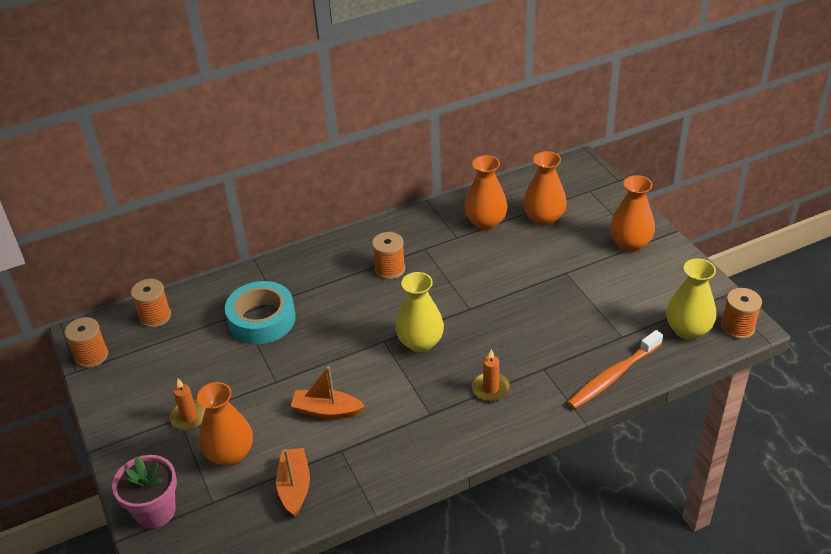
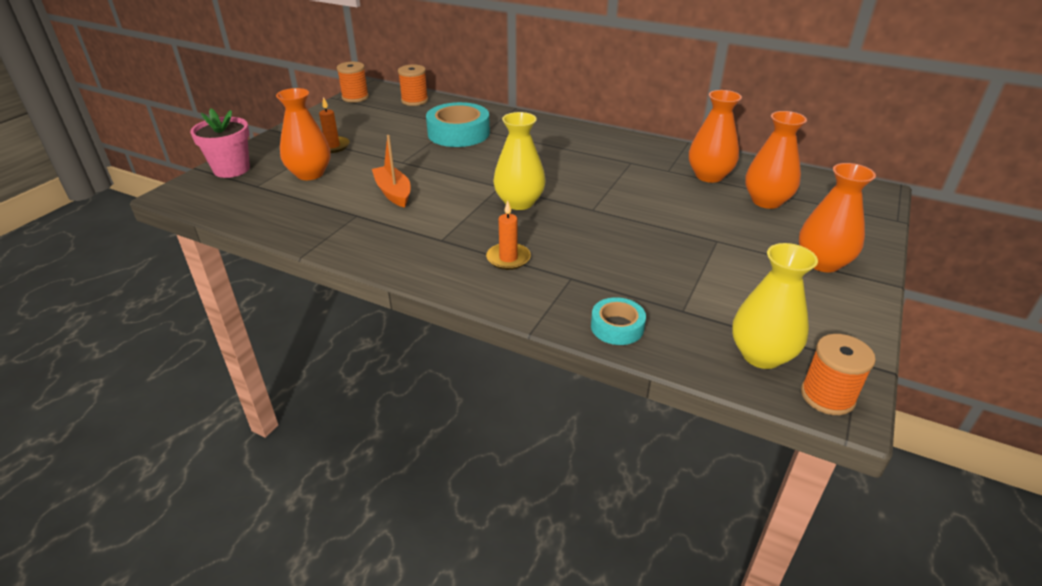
camera: 50 degrees right, 5 degrees down
(294, 487) = (299, 211): orange boat -> none
(390, 269) = (583, 158): orange spool -> none
(613, 376) = (617, 327): orange toothbrush -> turquoise tape

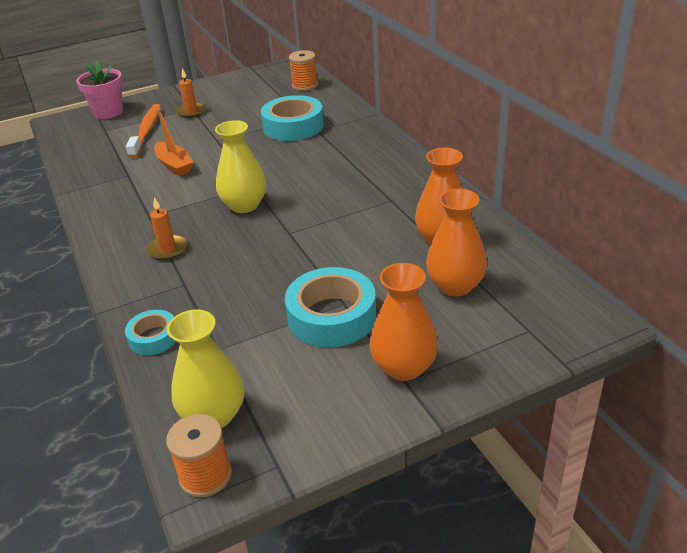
camera: 40 degrees right, 0 degrees up
(310, 174) = (146, 131): orange vase -> orange toothbrush
(355, 97) = (266, 71): orange spool -> none
(393, 193) = (174, 165): orange boat -> orange boat turned 135 degrees clockwise
(724, 252) = (332, 316): none -> turquoise tape

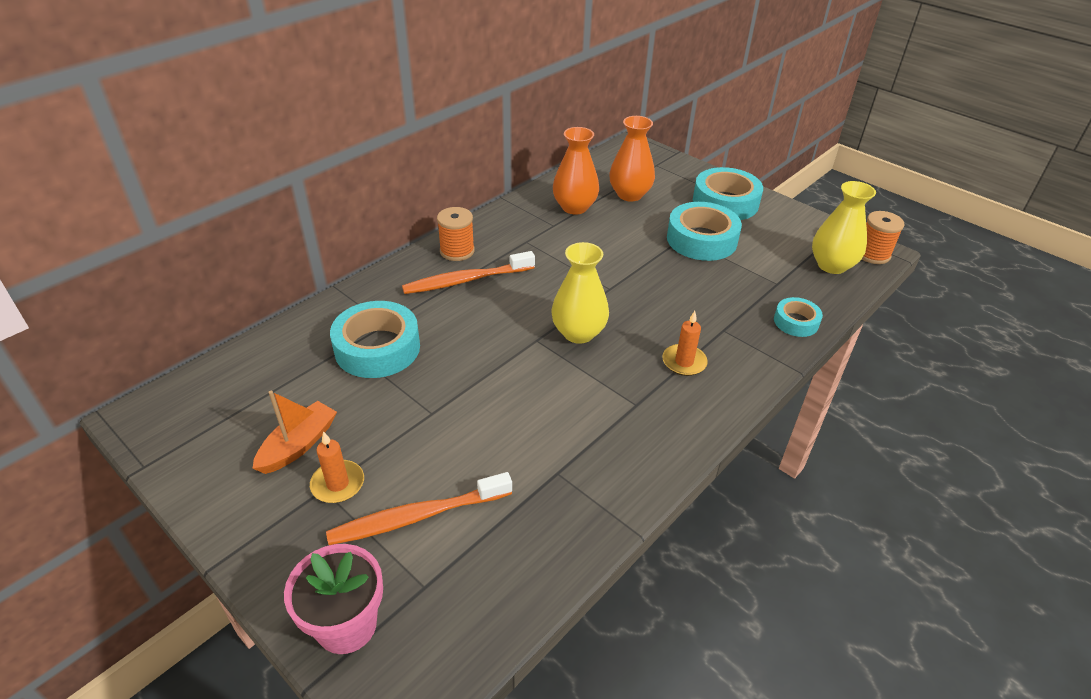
camera: 115 degrees left, 5 degrees up
(174, 165) = (514, 431): orange boat -> orange boat (298, 445)
(305, 85) = (233, 374): orange spool -> orange spool (457, 251)
(348, 164) = (466, 280): none -> orange toothbrush
(403, 367) = (725, 202): orange vase -> turquoise tape

